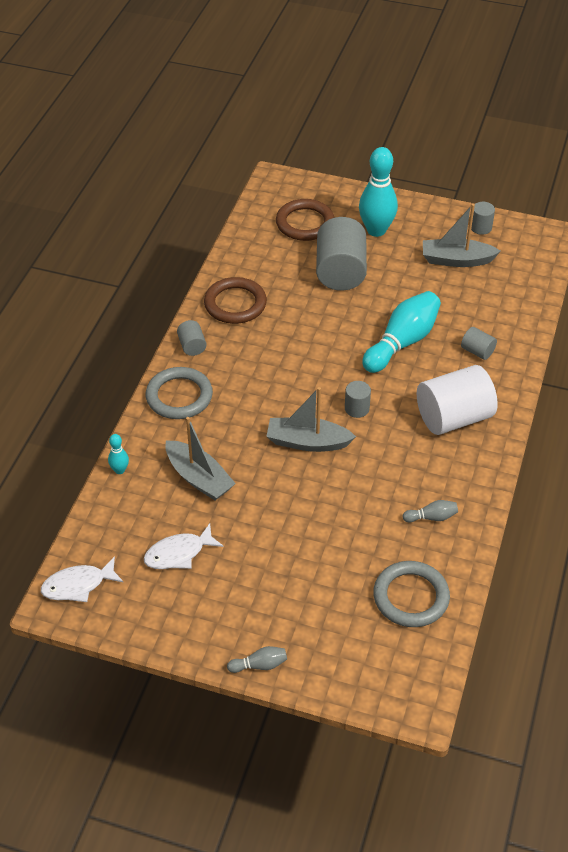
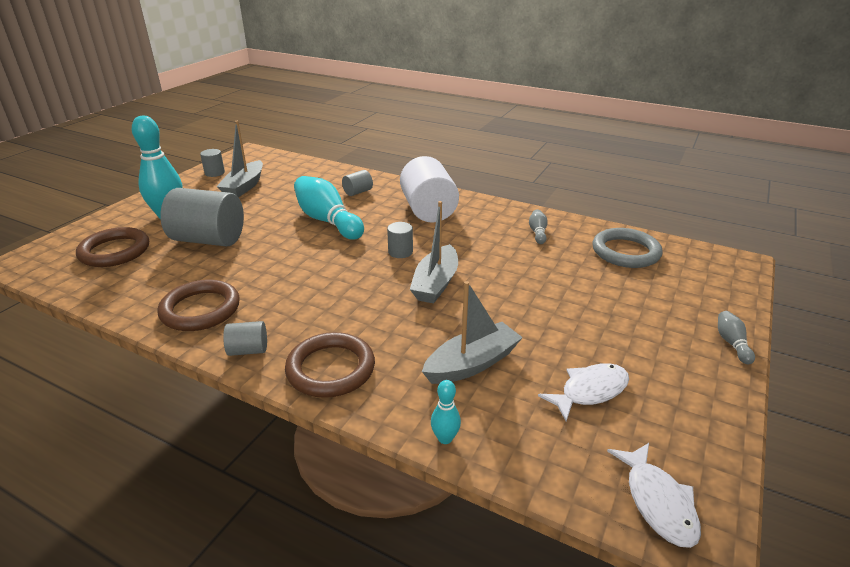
camera: 80 degrees left, 15 degrees down
(178, 553) = (590, 391): white fish -> white fish turned 105 degrees counterclockwise
(179, 396) = (331, 369): grey ring -> brown ring

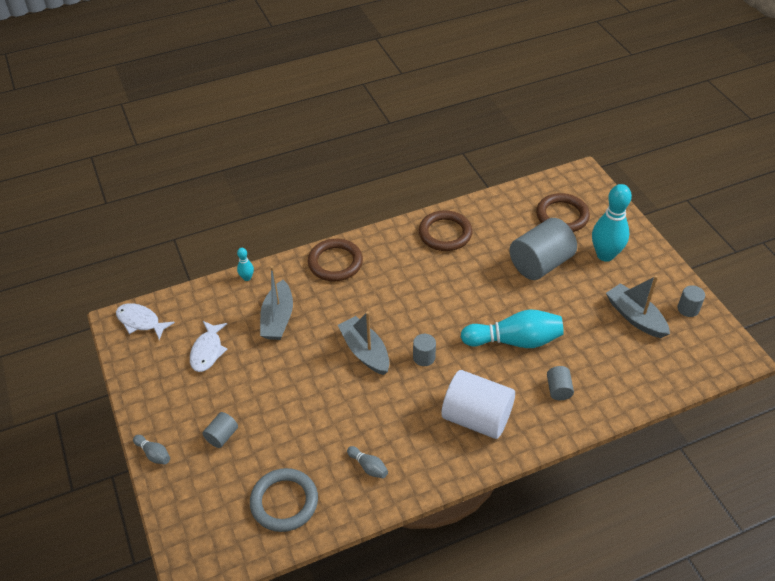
camera: 130 degrees right, 15 degrees up
(248, 350) = (384, 239): grey cylinder -> grey cylinder (222, 436)

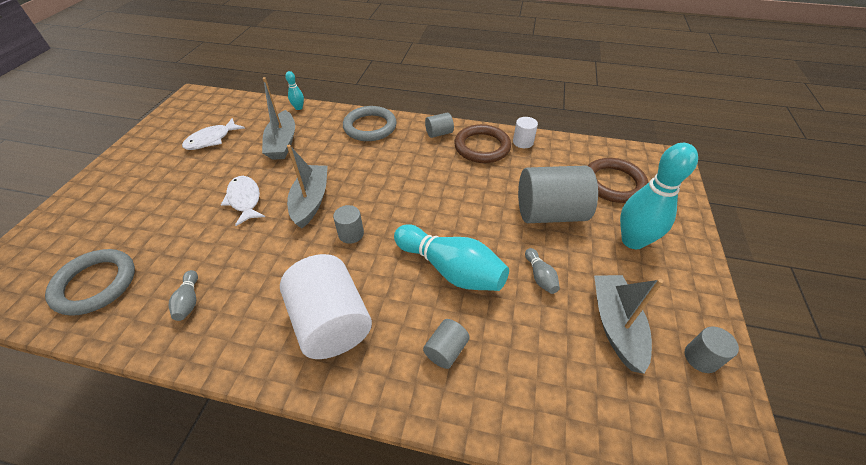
camera: 35 degrees right, 0 degrees up
(141, 321) = (202, 102): white fish -> white fish (245, 200)
(154, 454) = (84, 187): grey bowling pin -> grey bowling pin (540, 276)
(222, 436) = (136, 202): grey cylinder -> grey cylinder (439, 133)
(278, 318) = (282, 143): grey boat -> grey boat turned 45 degrees counterclockwise
(335, 263) = (370, 127): brown ring -> grey ring
(471, 212) = (523, 142): none -> white cylinder

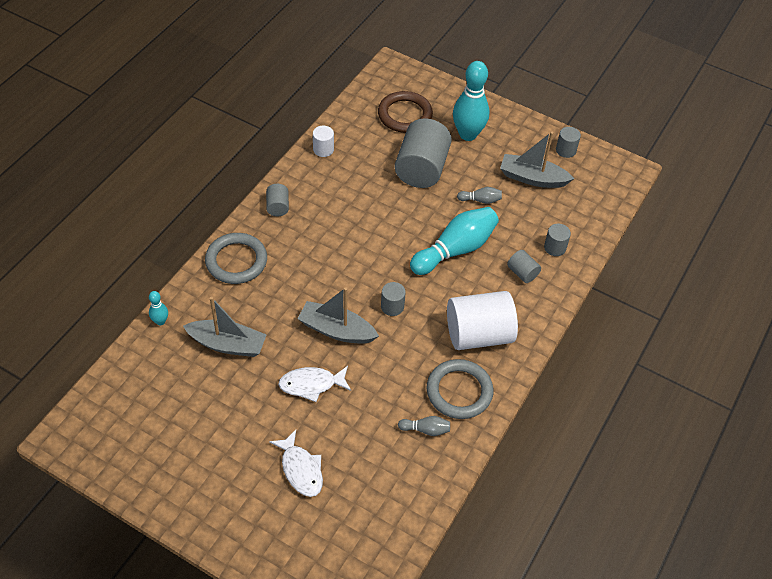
camera: 75 degrees left, 5 degrees up
(95, 284) = (380, 505): grey ring -> grey ring (459, 391)
(211, 139) = (185, 414): white fish -> white fish (301, 469)
(482, 147) = (316, 181): brown ring -> none
(509, 383) = (555, 247): none -> grey cylinder

